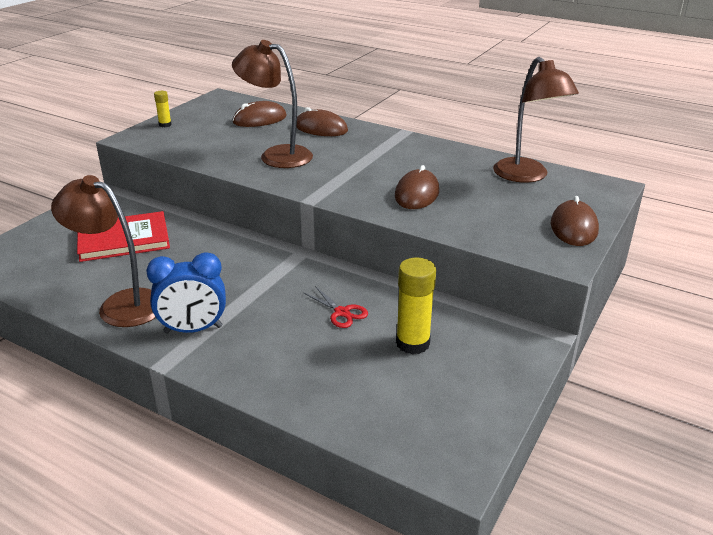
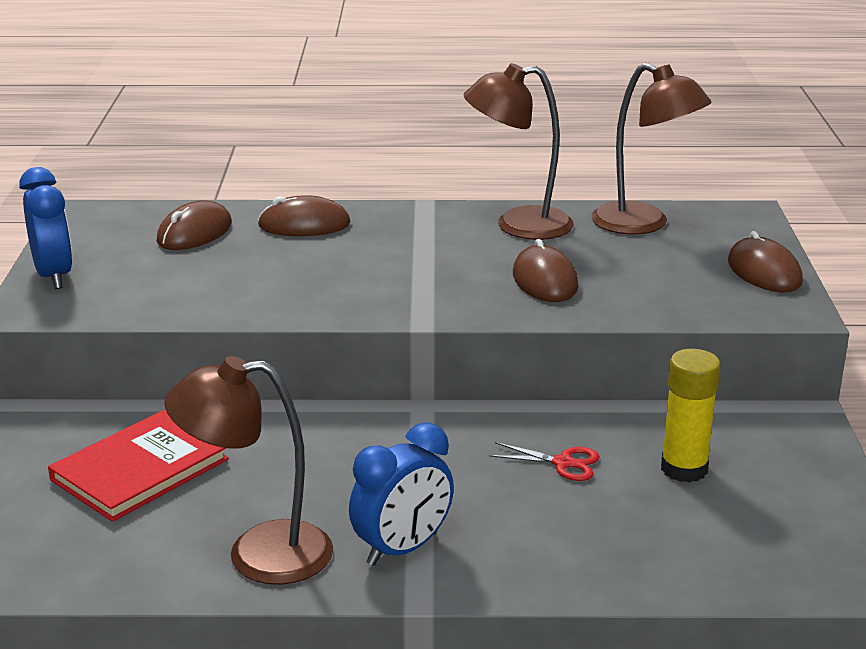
camera: 30 degrees left, 5 degrees down
(165, 125) = (53, 276): yellow glue stick -> blue clock
(276, 155) = (293, 278): brown lamp -> brown lamp (518, 225)

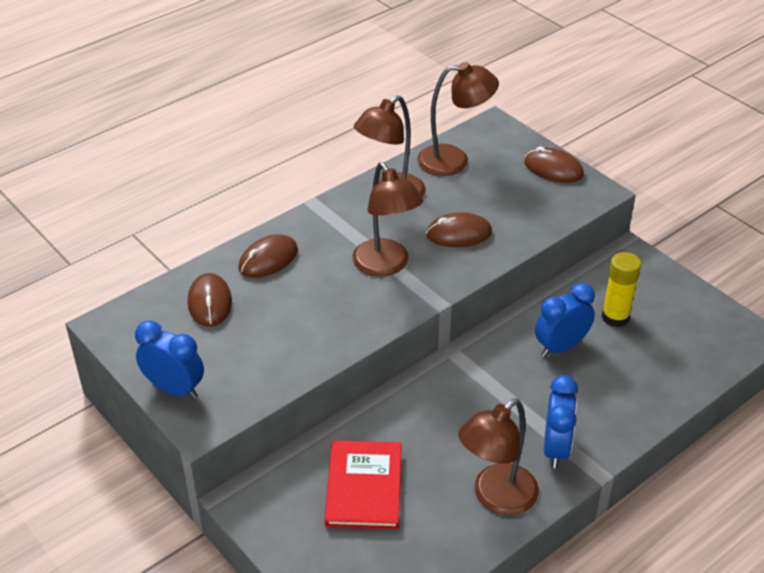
camera: 40 degrees left, 15 degrees up
(415, 273) = (386, 266): none -> brown lamp
(544, 280) = (459, 234): brown mouse -> brown mouse turned 45 degrees counterclockwise
(563, 463) = (561, 347): red scissors -> blue clock

